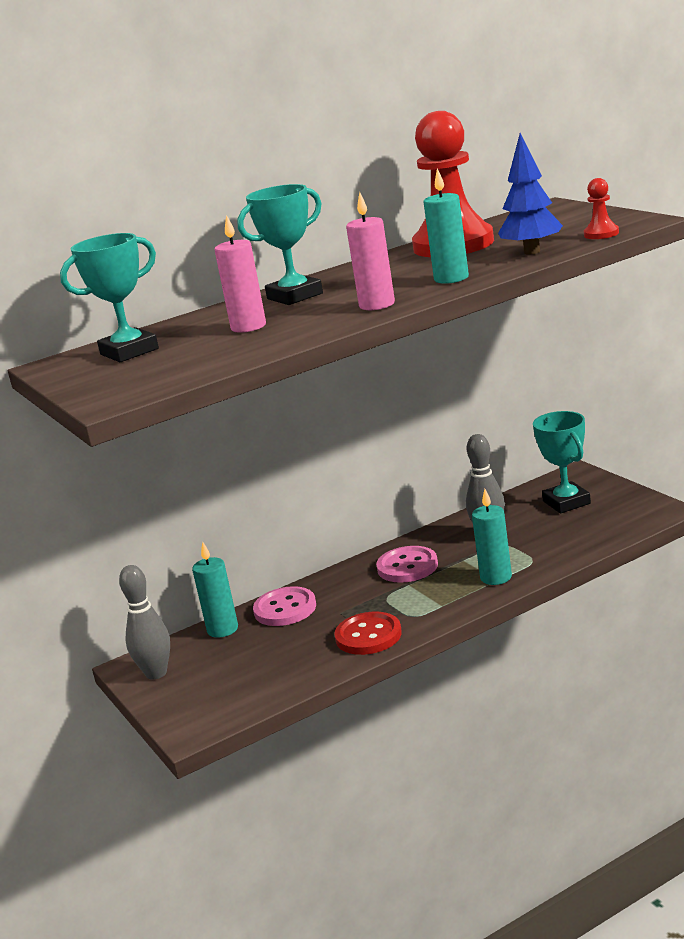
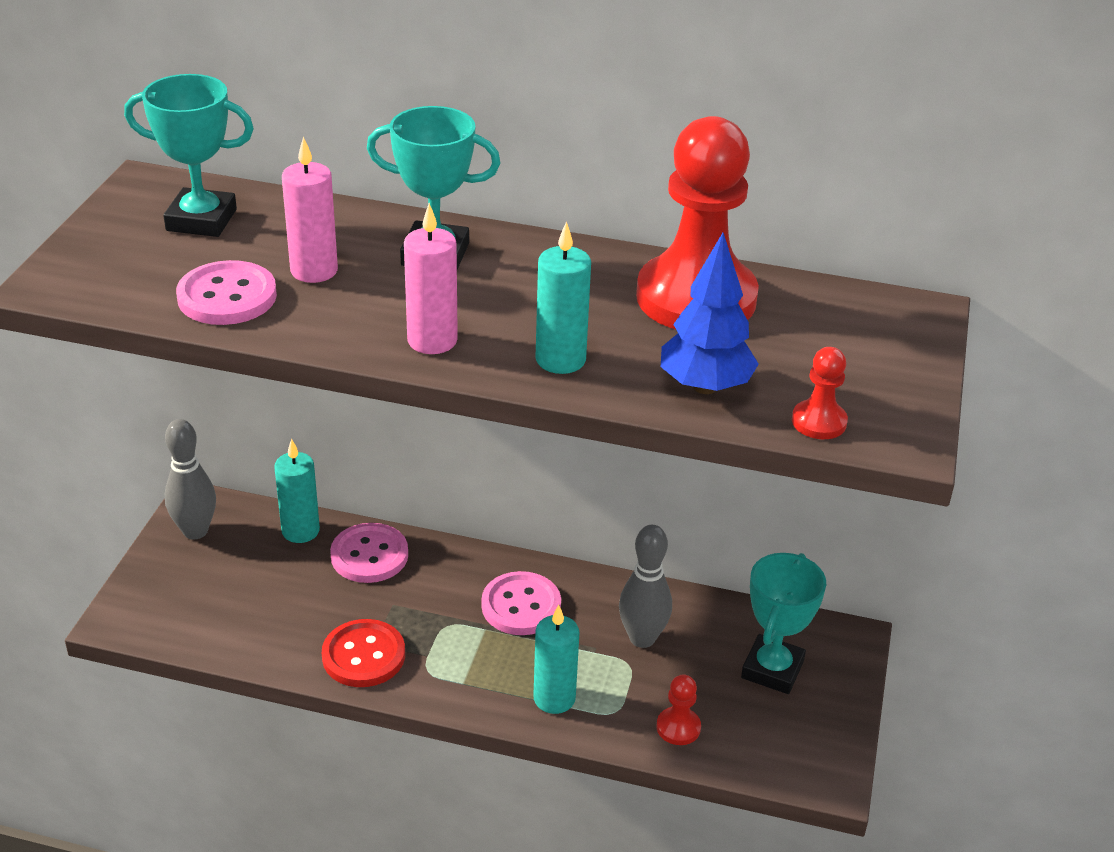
camera: 40 degrees right, 15 degrees up
(228, 351) = (227, 296): none -> pink button
(570, 544) = (678, 727): none -> red pawn

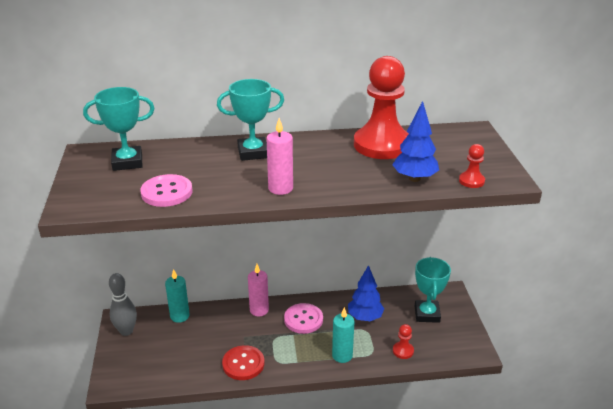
camera: 20 degrees left, 5 degrees down
(314, 270) = (201, 172): pink candle -> pink candle (259, 310)
(369, 555) = (220, 318): pink button -> none
(560, 360) = (344, 182): turquoise candle -> none
(642, 638) = (365, 317): grey bowling pin -> blue tree

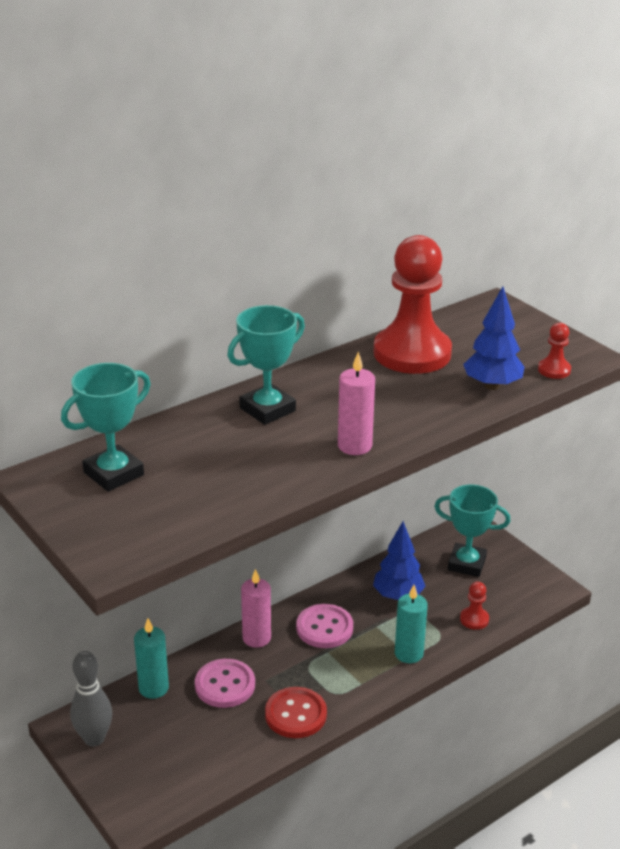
camera: 30 degrees left, 0 degrees up
(167, 192) = (218, 497): pink button -> pink button (225, 685)
(427, 314) = (466, 564): turquoise trophy -> turquoise trophy turned 45 degrees counterclockwise

